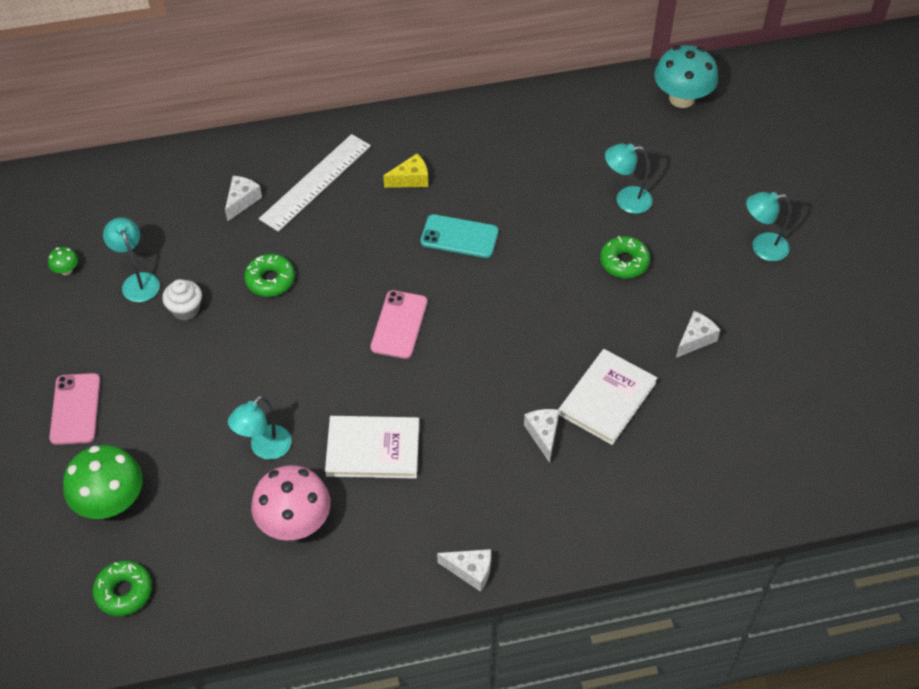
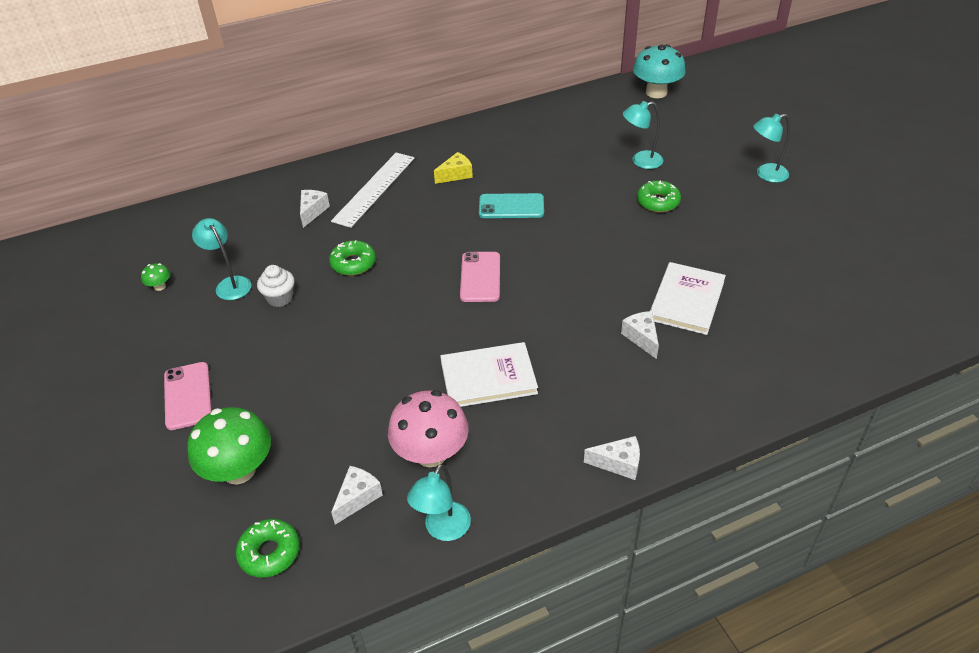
camera: 10 degrees left, 10 degrees down
(264, 448) = (384, 396): turquoise lamp -> turquoise lamp (443, 529)
(695, 339) = (742, 245): white cheese -> white cheese (358, 498)

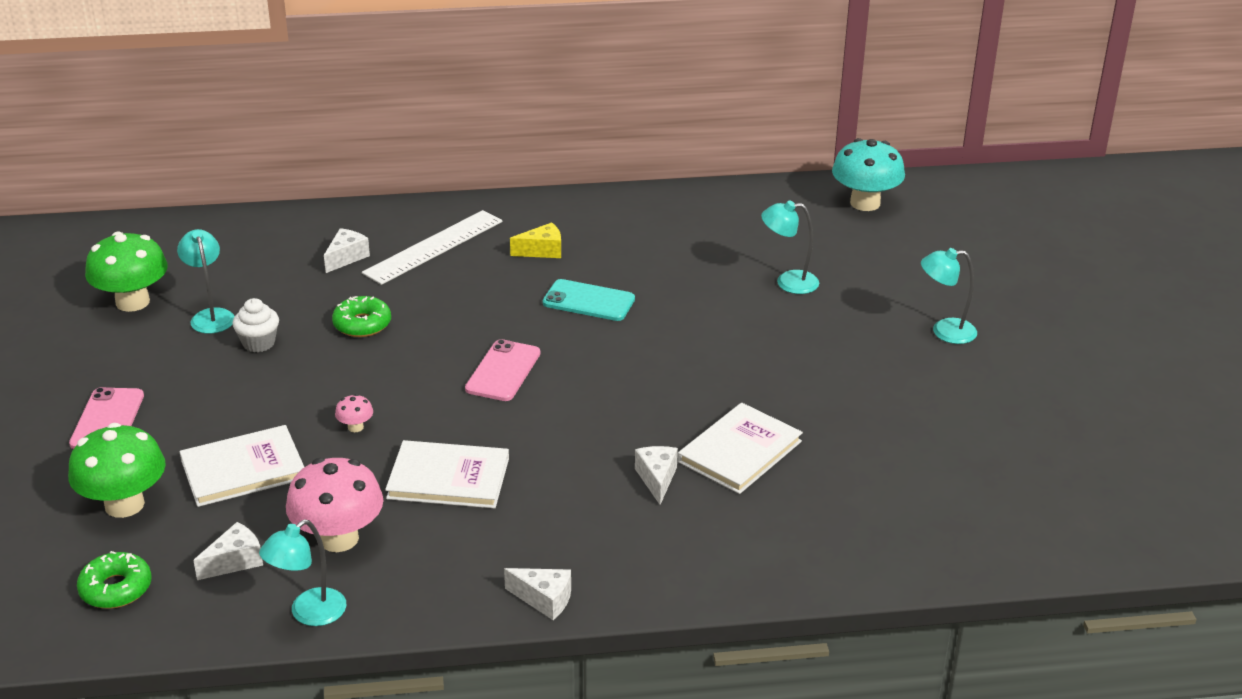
camera: 15 degrees right, 10 degrees down
(160, 286) = (132, 302): green mushroom -> green mushroom, size x2.31
(322, 412) = (243, 469): none -> white book
(393, 352) = (355, 427): none -> pink mushroom
(658, 202) = (778, 334): green donut -> none

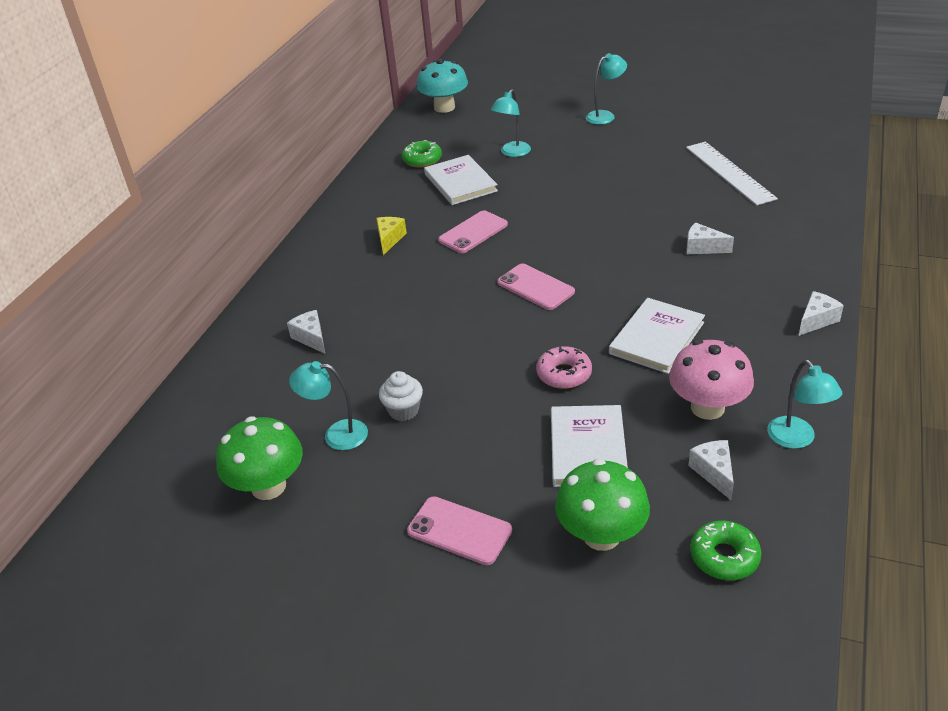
camera: 60 degrees left, 5 degrees up
(355, 427) = (564, 374): pink mushroom -> pink donut
(362, 324) = (420, 346): green donut -> green donut (422, 160)
(433, 247) = (337, 289): white ruler -> white ruler (729, 172)
(588, 301) = (473, 232): turquoise phone -> pink phone
(740, 451) = (689, 210): white book -> white book (460, 182)
(944, 331) = (605, 116): turquoise lamp -> turquoise lamp turned 150 degrees counterclockwise

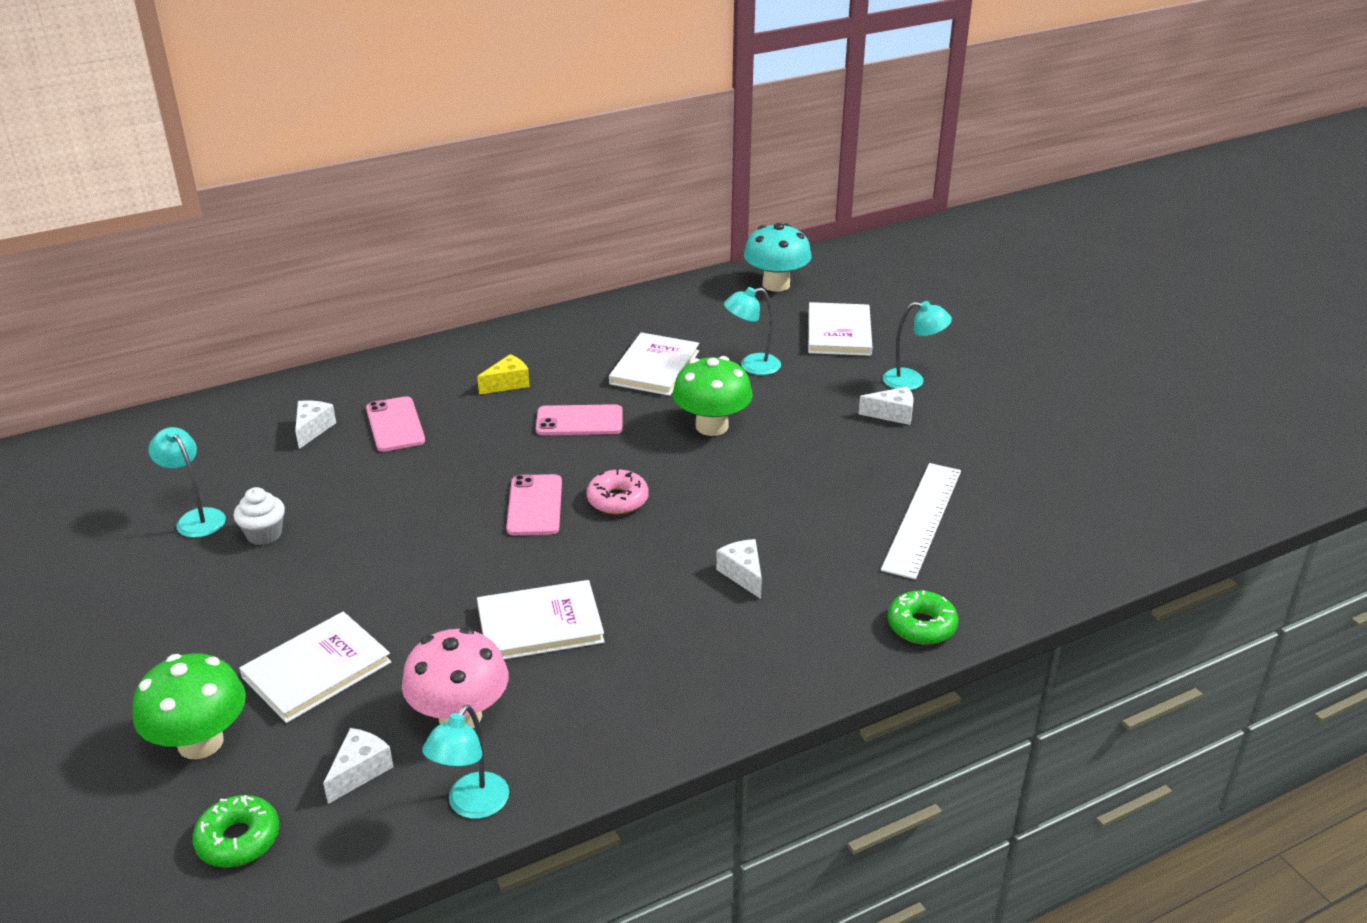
camera: 40 degrees right, 5 degrees down
(268, 486) = (99, 522): green mushroom -> green mushroom (711, 426)
(422, 160) = (664, 325): green donut -> green donut (921, 626)
(459, 531) = (133, 654): pink phone -> pink phone (395, 425)
(525, 113) = (839, 332): none -> white book
(564, 374) = (415, 596): pink donut -> pink donut (617, 500)
(816, 320) = (705, 722): white cheese -> white cheese (892, 414)

